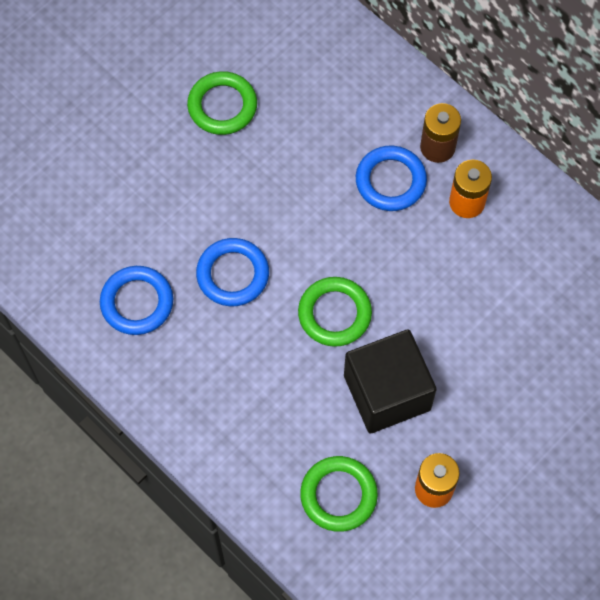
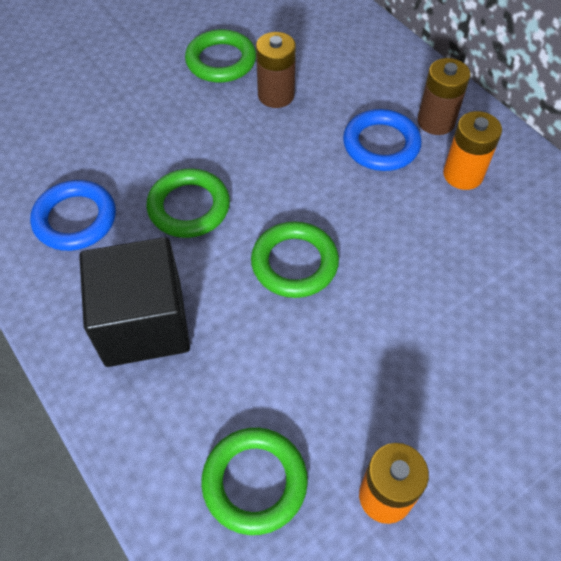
camera: 10 degrees right, 10 degrees down
(233, 274) = (189, 207): blue ring -> green ring
(284, 140) = (276, 95): none -> brown battery
(387, 392) = (341, 361): black cube -> black cube (144, 323)

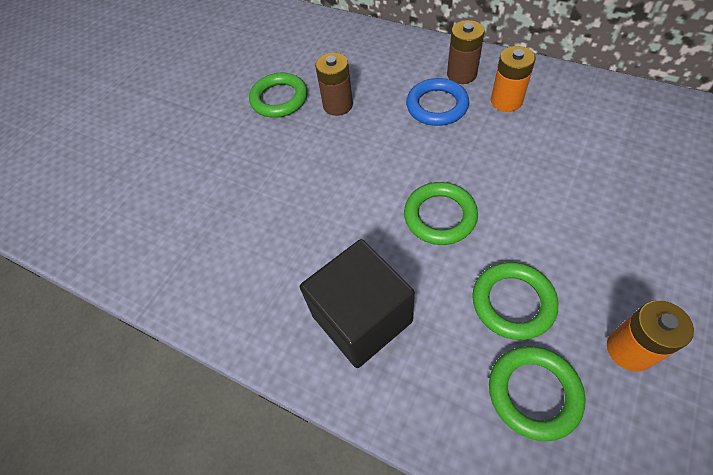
camera: 20 degrees left, 0 degrees up
(75, 219) = (249, 266): blue ring -> none
(189, 207) = (332, 214): green ring -> green ring (513, 302)

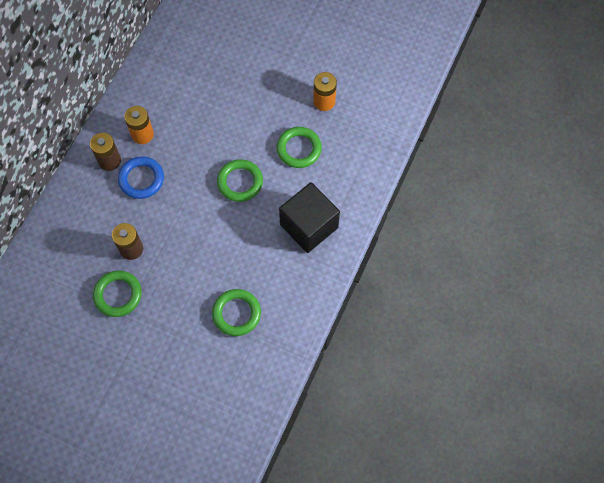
camera: 100 degrees left, 10 degrees up
(533, 393) = (347, 146): green ring -> green ring (236, 313)

